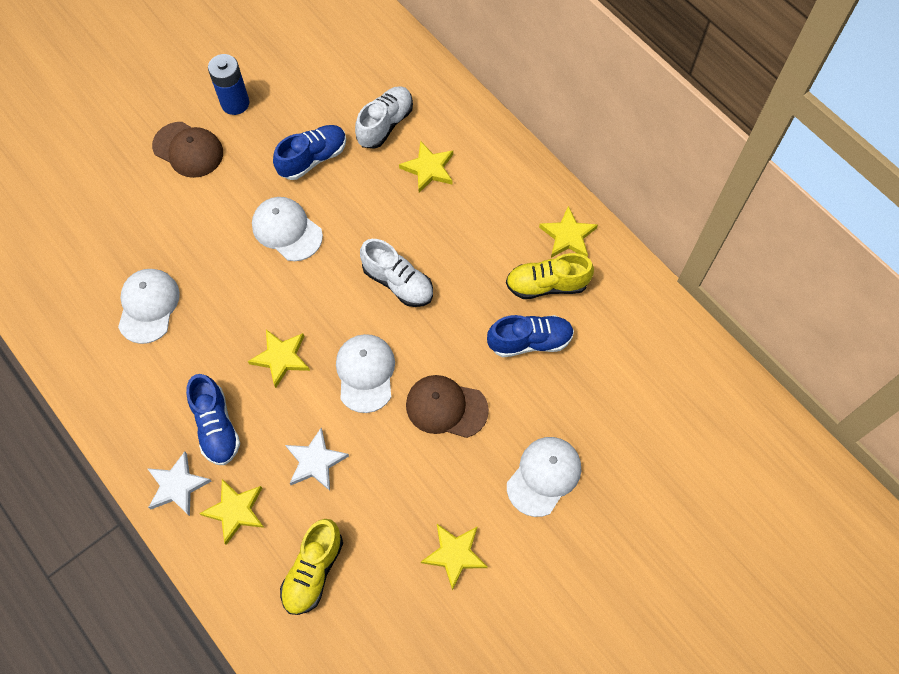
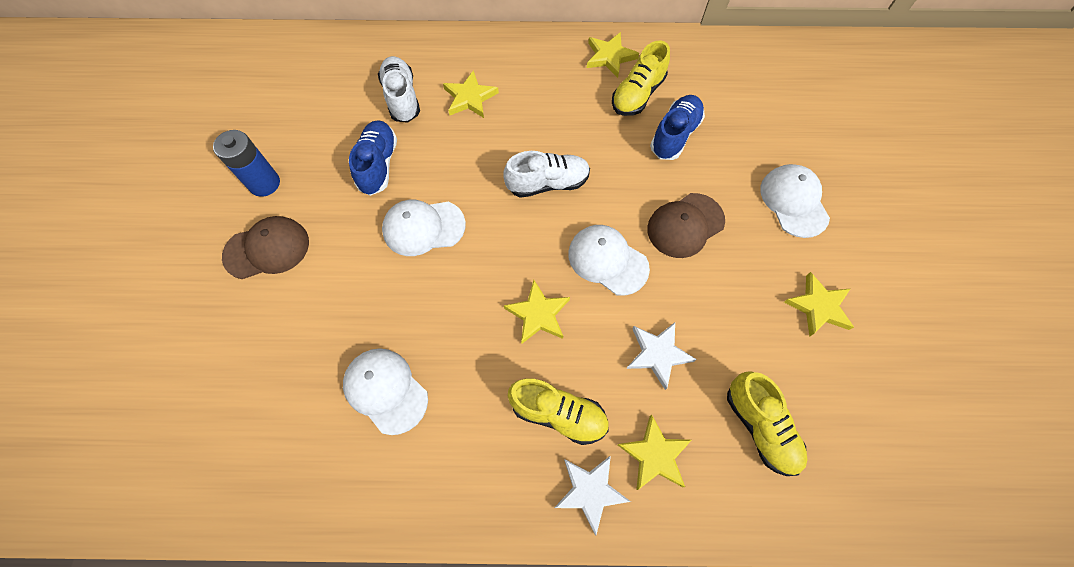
camera: 50 degrees left, 0 degrees up
(216, 426) = (558, 414): blue shoe -> yellow shoe

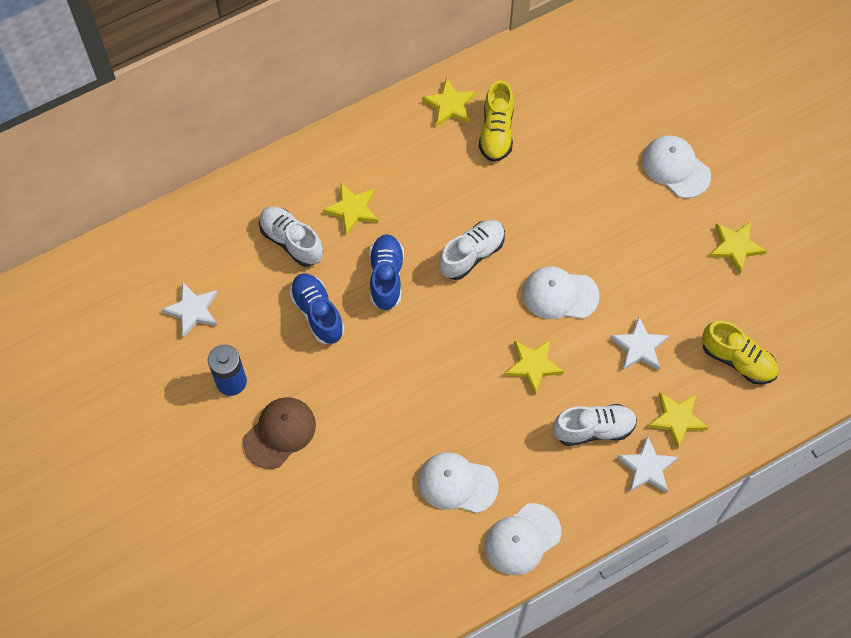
camera: 30 degrees left, 0 degrees up
(282, 112) = (193, 310): none -> white star
(423, 227) = (395, 346): white cap -> white cap (522, 539)
(558, 414) = (594, 429): yellow shoe -> white shoe
(675, 135) = (550, 155): blue shoe -> blue shoe (386, 277)
(685, 225) = (603, 233): brown cap -> none

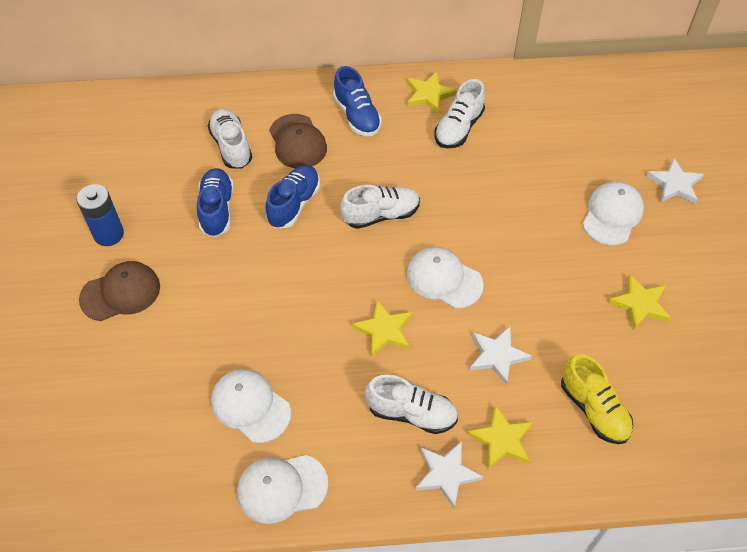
camera: 25 degrees right, 10 degrees down
(193, 310) = (116, 167): white star -> white star (674, 184)
(352, 210) = (297, 142): yellow star -> brown cap
(393, 157) = (357, 116): none -> blue shoe
(496, 132) = (458, 128): yellow shoe -> white shoe
(676, 167) = (612, 215): white cap -> white cap turned 45 degrees clockwise

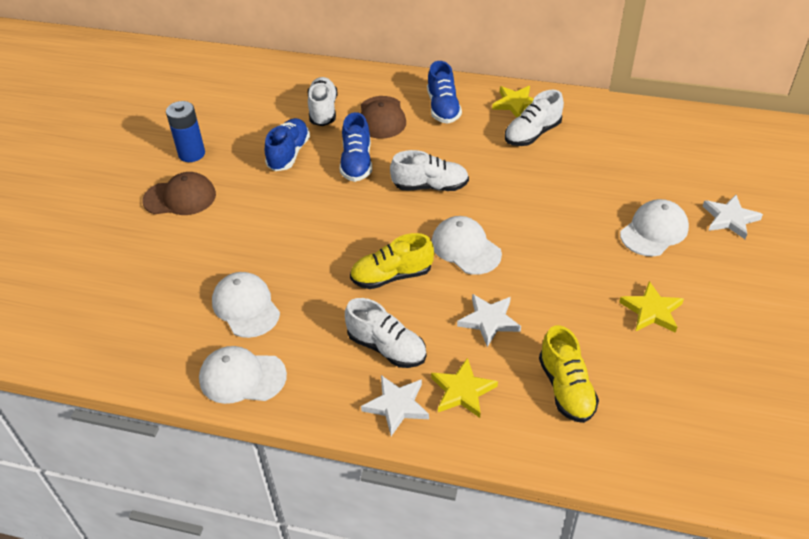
camera: 20 degrees right, 10 degrees down
(294, 204) = (356, 163): blue shoe -> blue shoe turned 135 degrees clockwise
(384, 330) = (392, 276): yellow star -> yellow shoe

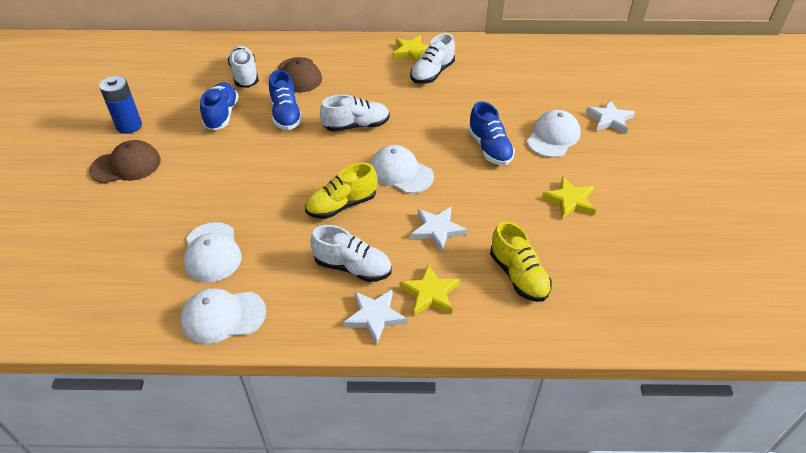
camera: 15 degrees left, 0 degrees up
(246, 307) = (212, 252): white cap -> white cap turned 150 degrees counterclockwise
(443, 108) = (351, 61): blue shoe -> blue shoe (489, 148)

